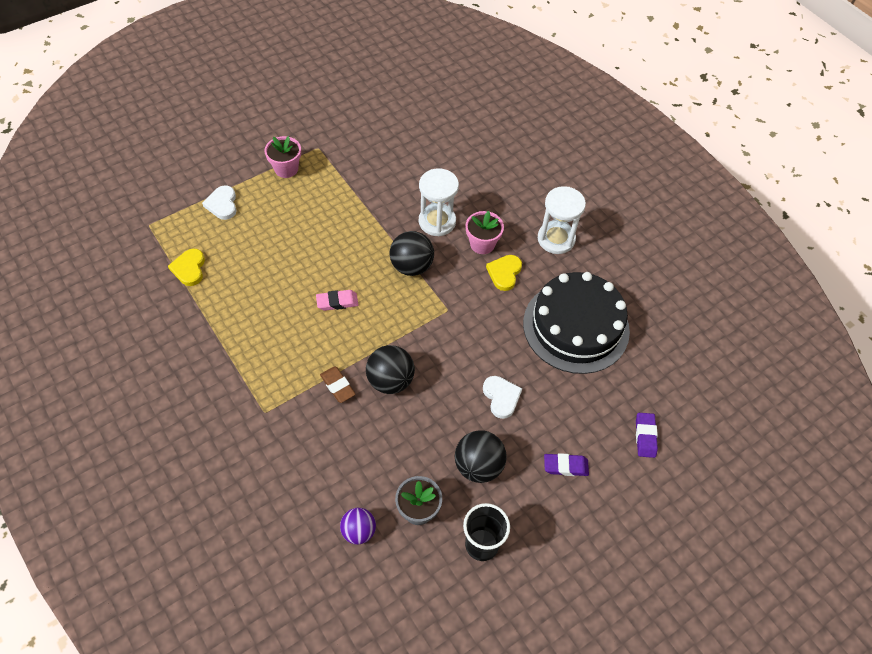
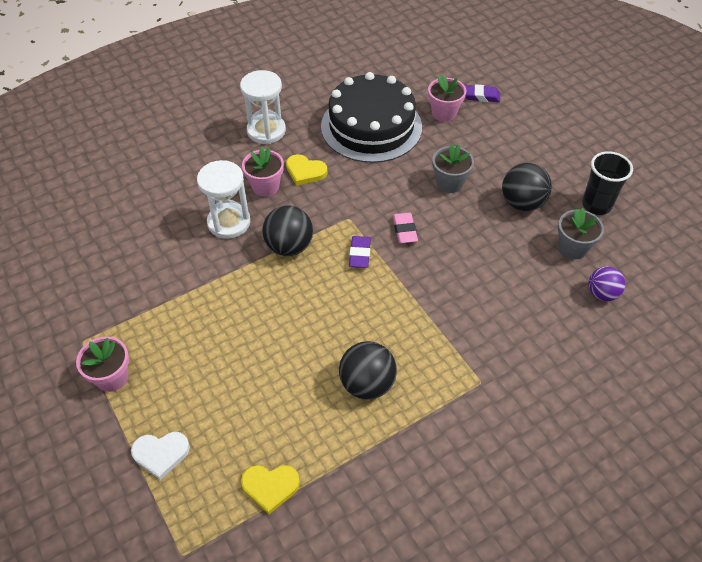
camera: 85 degrees left, 5 degrees down
(337, 302) = (334, 315): pink eraser -> pink eraser (404, 230)
(337, 386) = (444, 313): brown eraser -> none
(390, 380) = (435, 267): black ball -> black ball (367, 384)
(501, 397) = (449, 183): white heart -> grey flower pot
(565, 466) = (514, 146): purple eraser -> purple eraser (360, 254)
(609, 396) = (444, 113): none -> pink flower pot

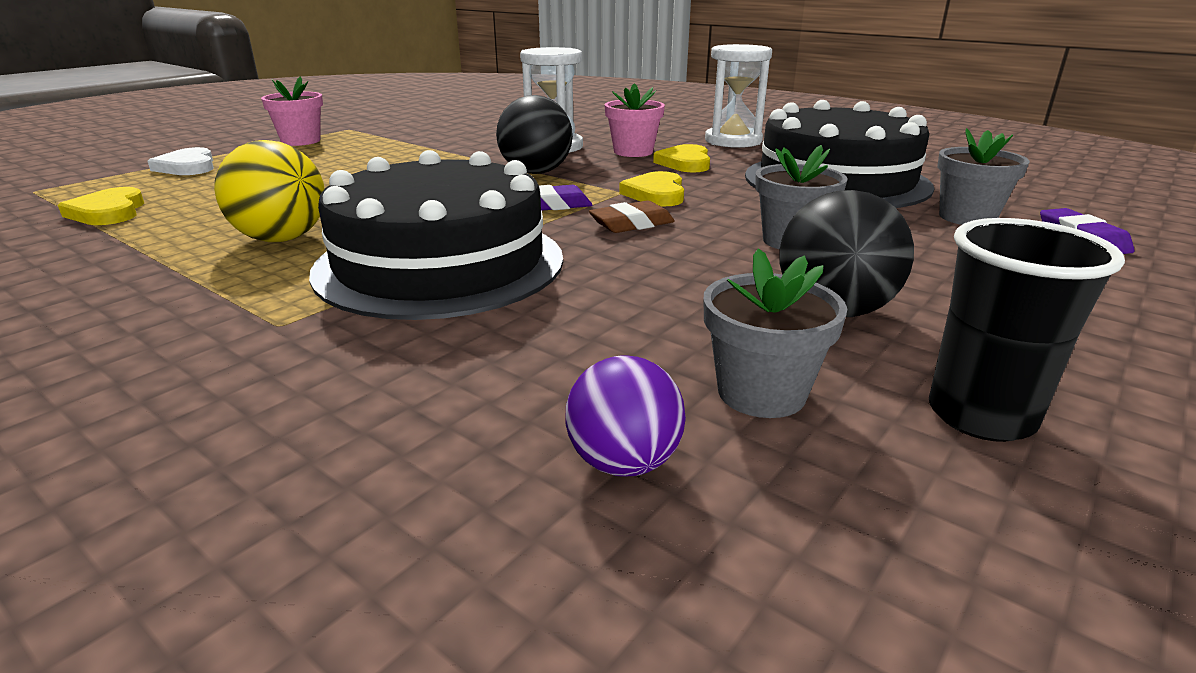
camera: 70 degrees right, 25 degrees down
(360, 205) = (656, 194): none -> yellow heart
(367, 384) = (282, 239): black ball -> yellow ball
(404, 230) = (631, 224): pink eraser -> brown eraser
(430, 317) = (440, 263): none -> black cake
(444, 113) = (967, 217): pink flower pot -> grey flower pot

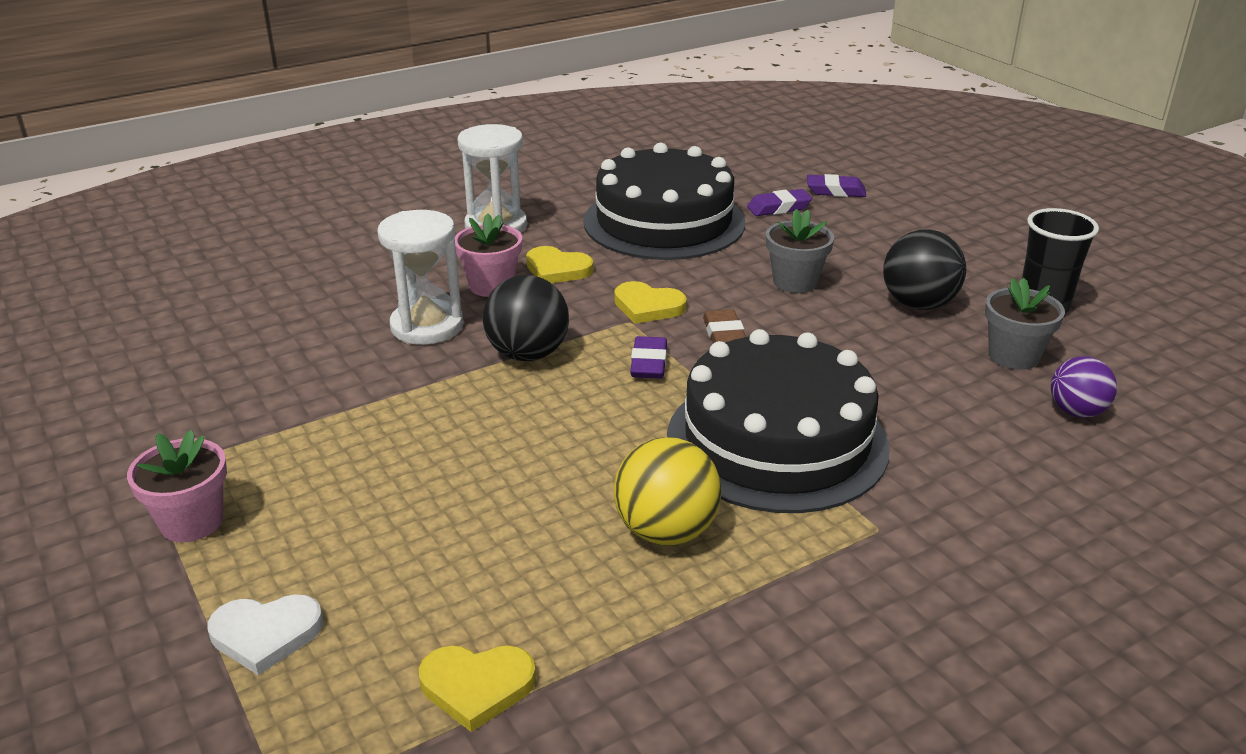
camera: 70 degrees left, 5 degrees up
(967, 217) = (779, 208): grey flower pot -> purple eraser

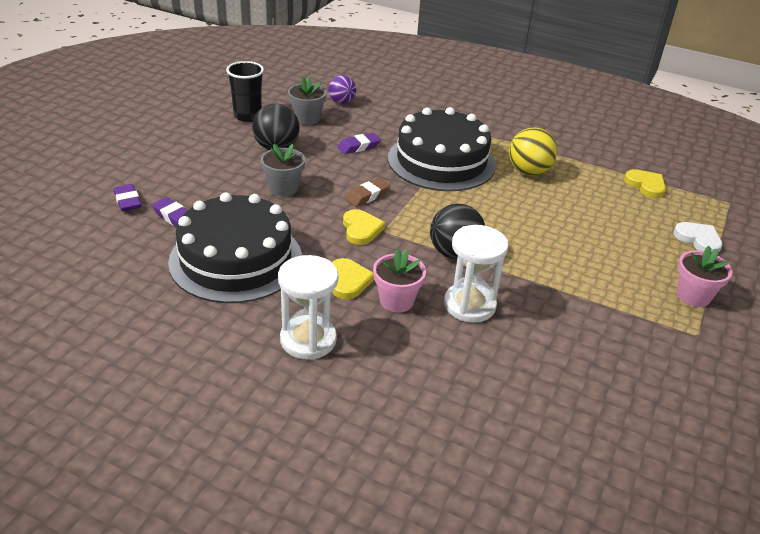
camera: 125 degrees left, 5 degrees up
(649, 363) = (419, 211): purple eraser -> purple eraser (358, 147)

